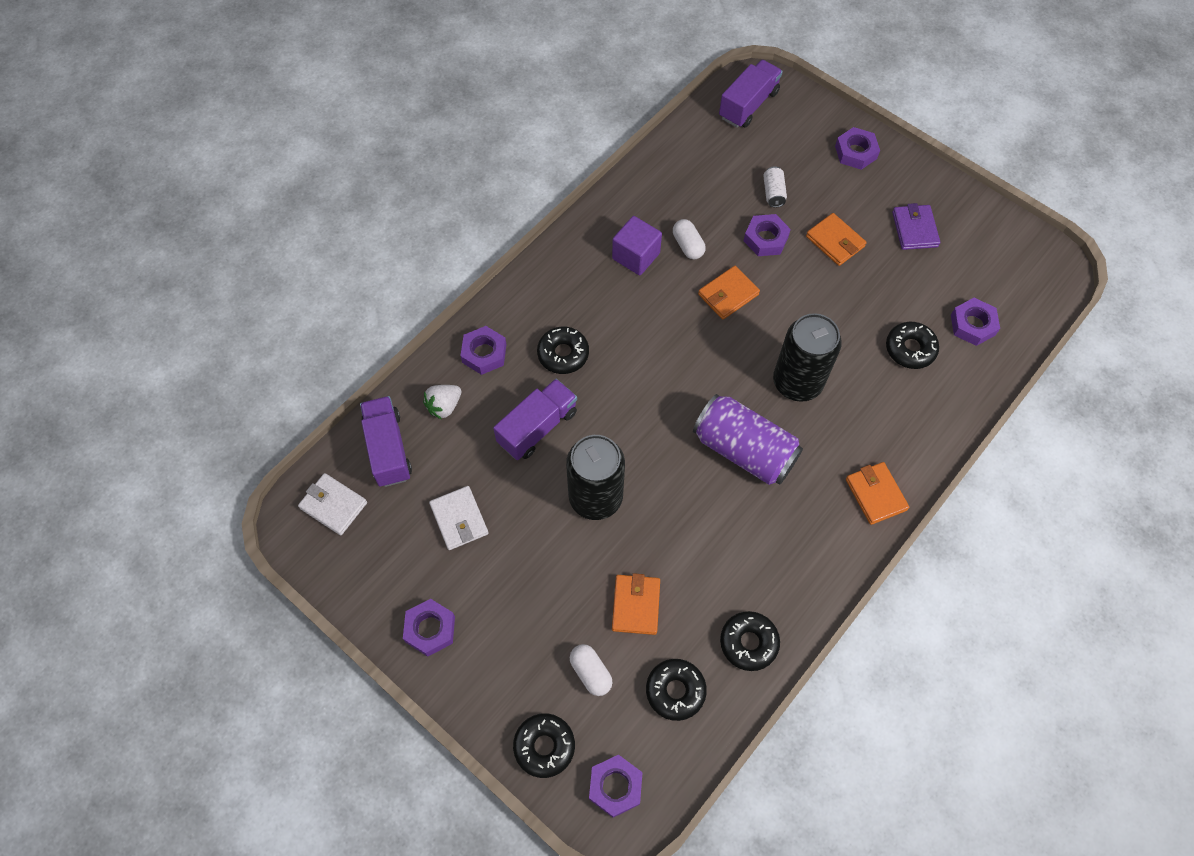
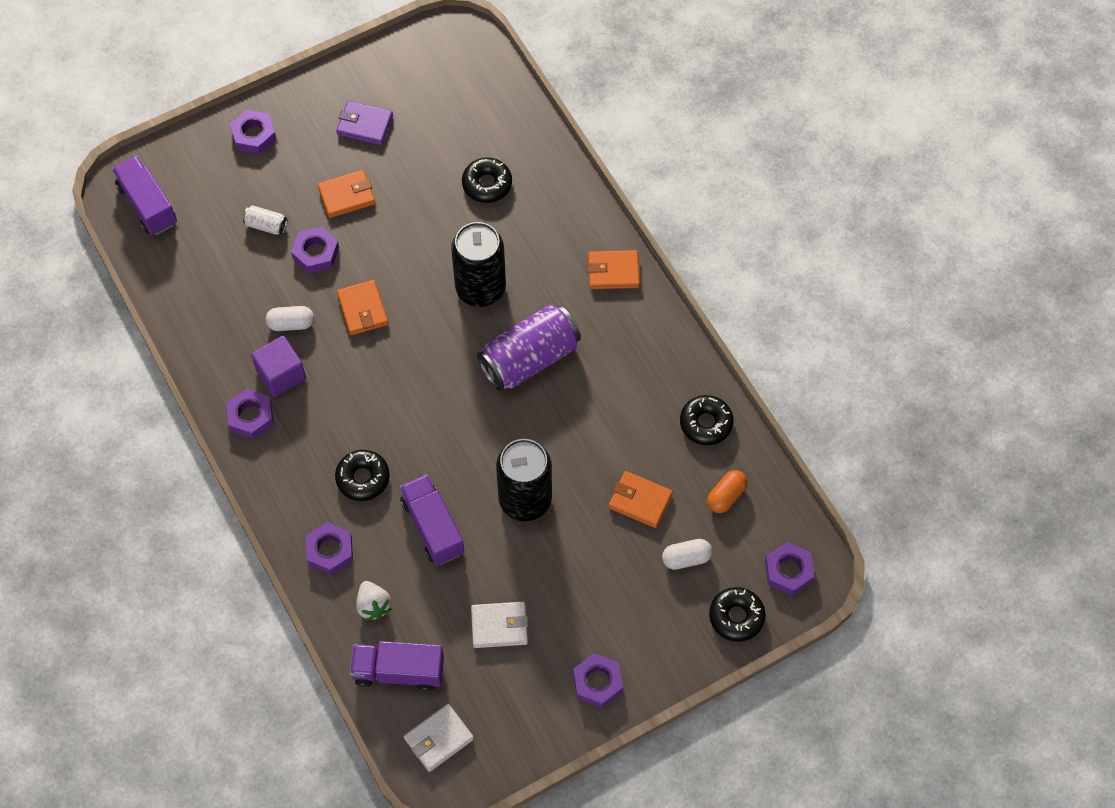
camera: 70 degrees left, 0 degrees up
(675, 691) = (726, 496): black donut -> orange capsule
(972, 325) = (485, 125): purple nut -> purple nut (251, 416)

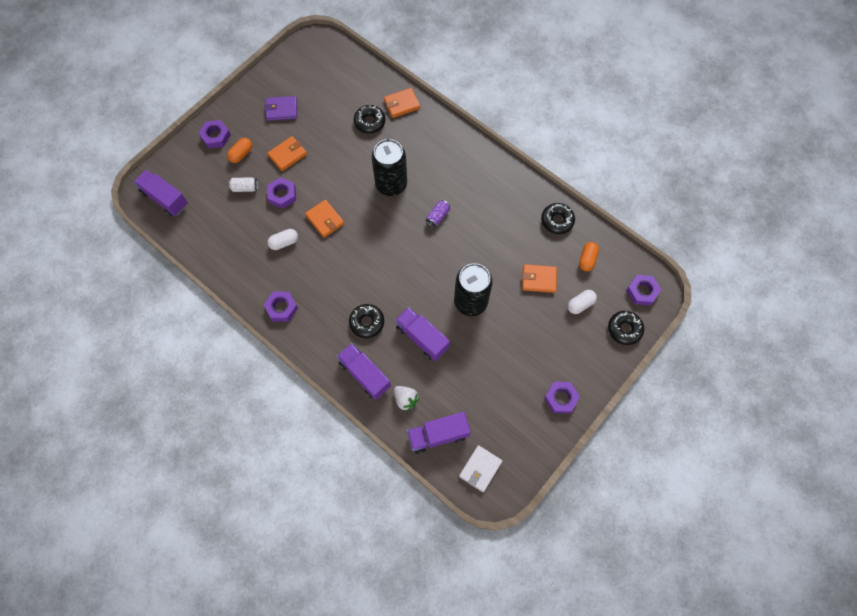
camera: 20 degrees left, 5 degrees up
(280, 173) = (241, 154): none -> orange capsule
(281, 374) = (290, 275): purple cube -> none
(330, 551) = (364, 374): purple nut -> purple truck
(499, 626) = (488, 385): white wallet -> none
(529, 358) = (438, 216): purple can -> purple can, size x0.43
(613, 272) = (465, 150): orange wallet -> orange wallet (402, 104)

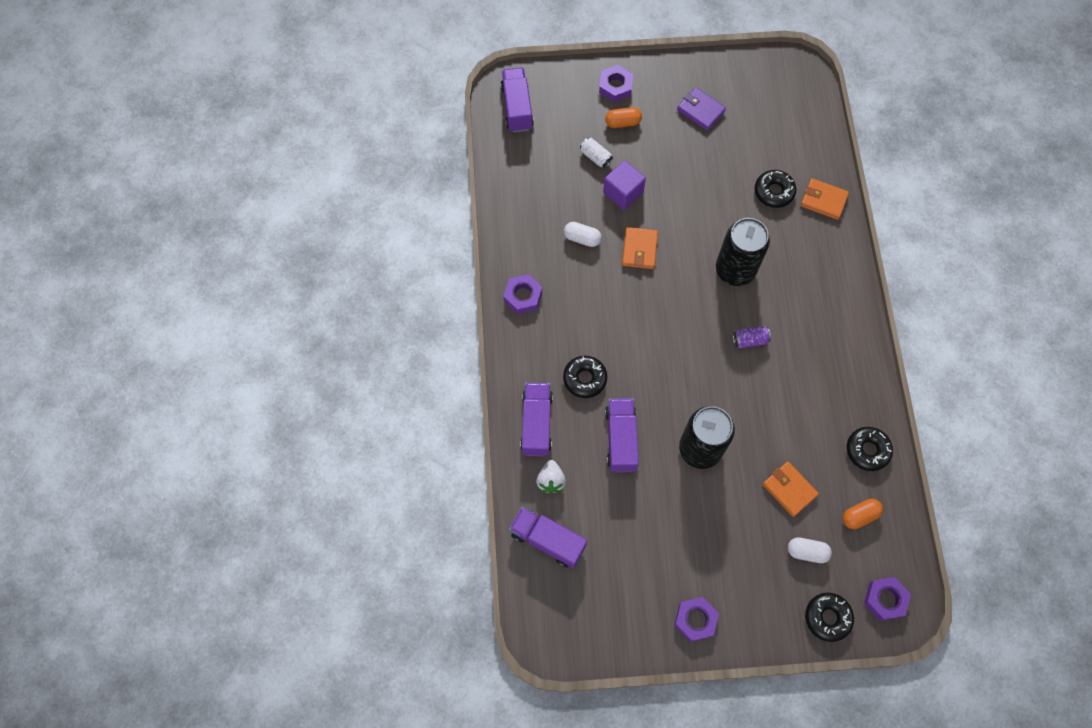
camera: 45 degrees right, 0 degrees up
(282, 195) = (623, 192): purple nut -> purple cube
(287, 155) = (664, 158): orange wallet -> none
(480, 469) = (555, 607): white wallet -> none

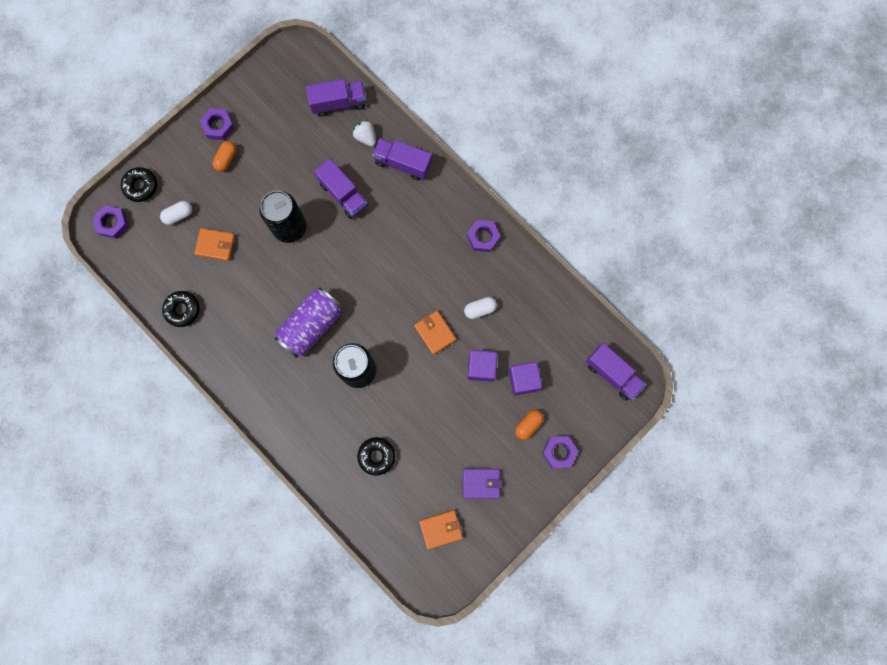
camera: 140 degrees right, 10 degrees up
(536, 424) = (403, 163): purple truck -> purple truck turned 150 degrees clockwise
(584, 379) = (397, 215): black donut -> none
(595, 157) = (523, 380): white can -> purple cube
(750, 340) = (311, 326): purple can -> purple can, size x2.32
(823, 200) = (336, 478): orange wallet -> orange wallet (441, 529)
(859, 516) = (160, 263): orange capsule -> orange capsule (226, 159)

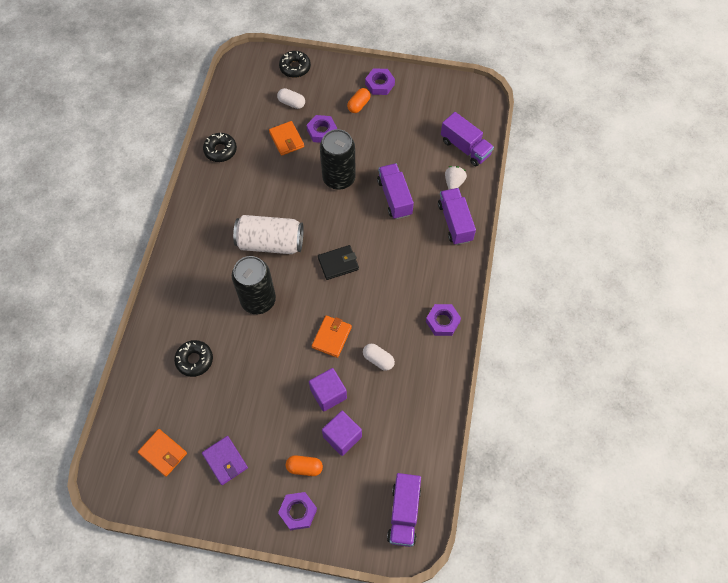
camera: 55 degrees right, 15 degrees down
(112, 223) = (254, 68): purple nut -> purple nut (322, 131)
(226, 159) = (358, 105): orange capsule -> orange capsule turned 45 degrees counterclockwise
(311, 326) = (270, 243): purple can -> white can
(343, 195) = (394, 197): purple truck -> purple truck turned 150 degrees clockwise
(372, 283) = (338, 263): none -> black wallet

